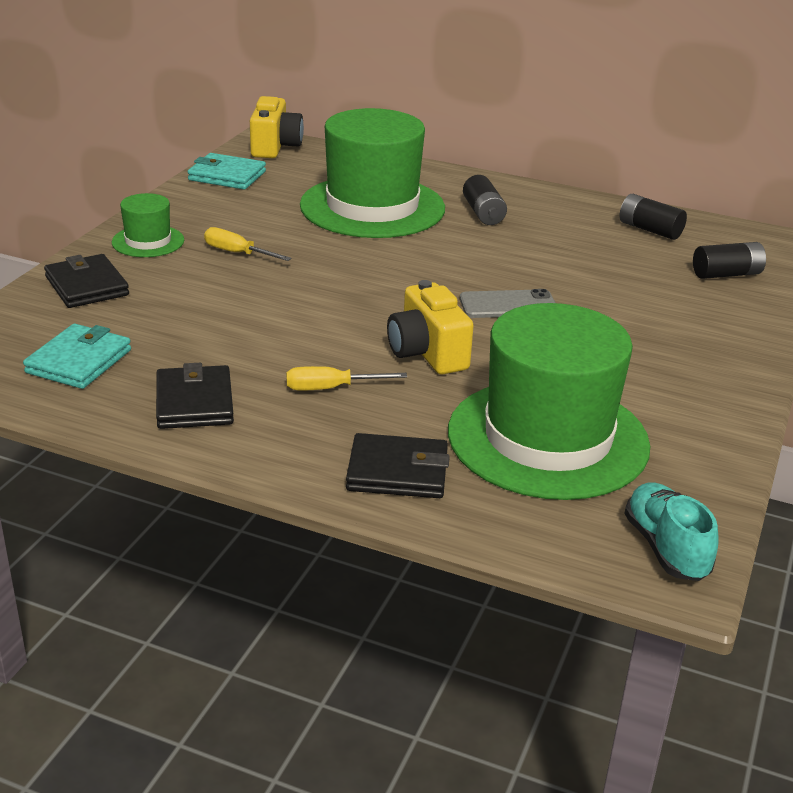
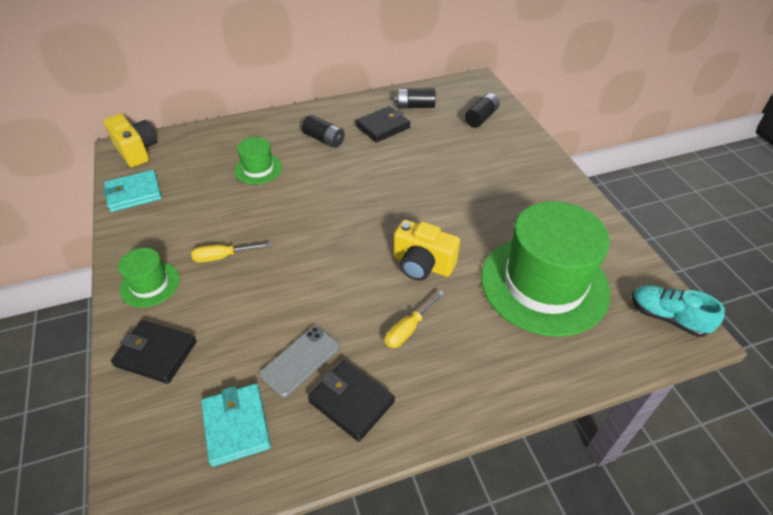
camera: 40 degrees left, 15 degrees up
(372, 207) = (258, 169): green hat -> green hat, size x0.46
(397, 472) = (514, 365): black wallet -> black wallet (383, 127)
(508, 305) = (417, 201): grey phone -> grey phone (300, 360)

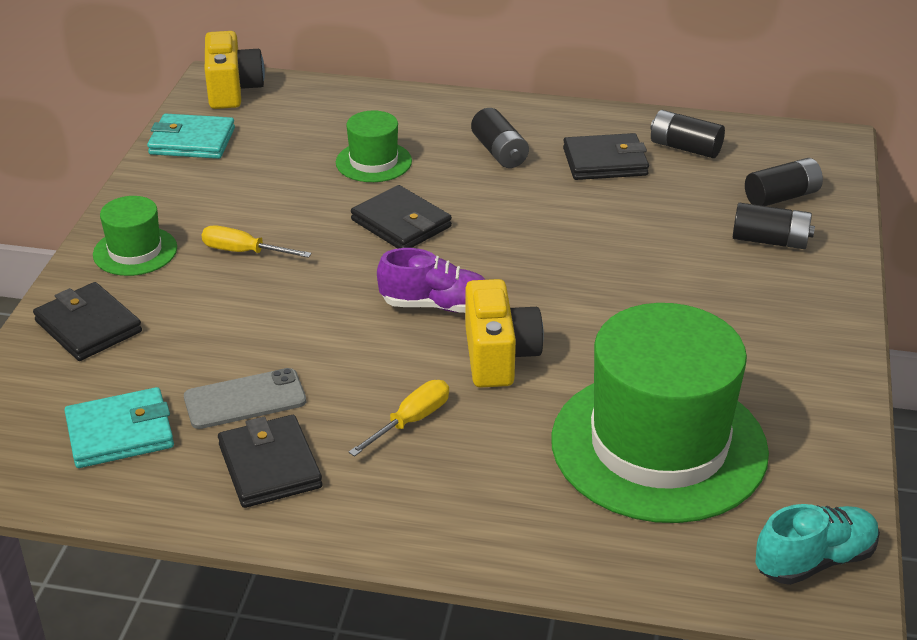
camera: 30 degrees right, 10 degrees down
(236, 426) = (120, 433): turquoise wallet -> turquoise wallet turned 60 degrees clockwise
(304, 202) = (401, 223): none -> black wallet
(364, 247) = (436, 305): none -> purple shoe
(409, 329) = (411, 421): yellow screwdriver -> yellow screwdriver turned 150 degrees clockwise
(422, 265) = (499, 356): yellow camera -> yellow camera turned 150 degrees counterclockwise
(496, 143) = (770, 241): none -> black battery
(667, 317) = (814, 560): turquoise shoe -> turquoise shoe turned 90 degrees clockwise

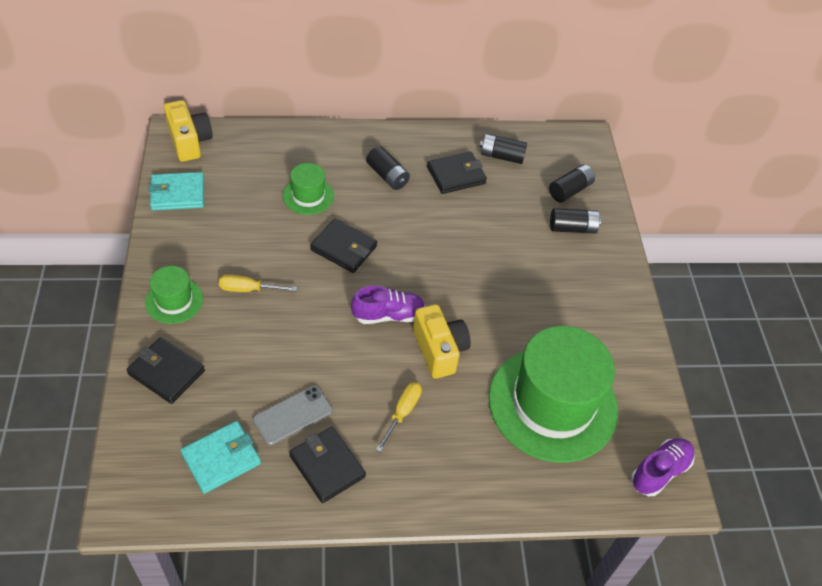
camera: 20 degrees left, 15 degrees up
(814, 560) = (659, 471): turquoise shoe -> purple shoe

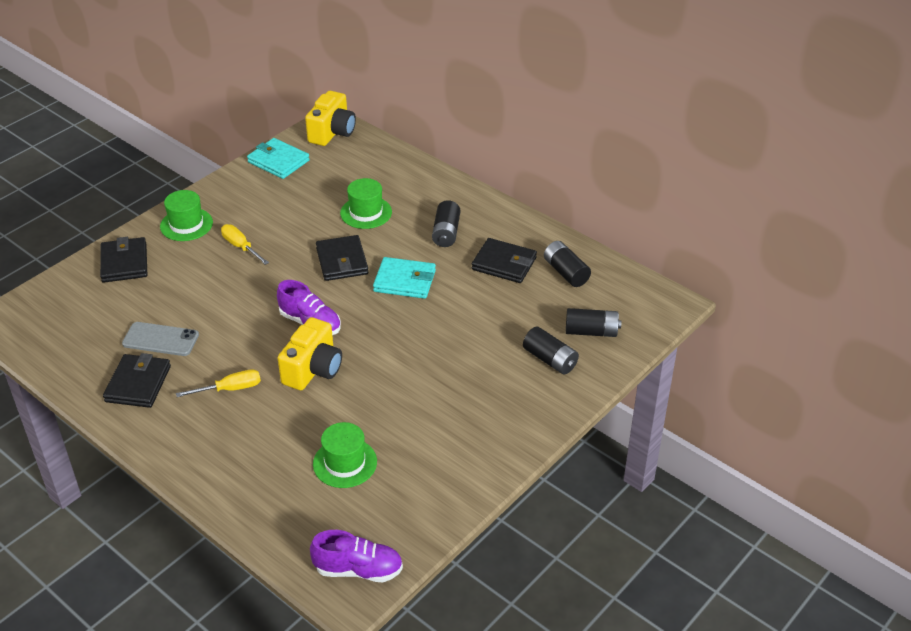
camera: 50 degrees right, 10 degrees down
(221, 459) = (86, 333): turquoise wallet -> turquoise wallet (404, 281)
(552, 403) = (345, 463): green hat -> green hat, size x0.46

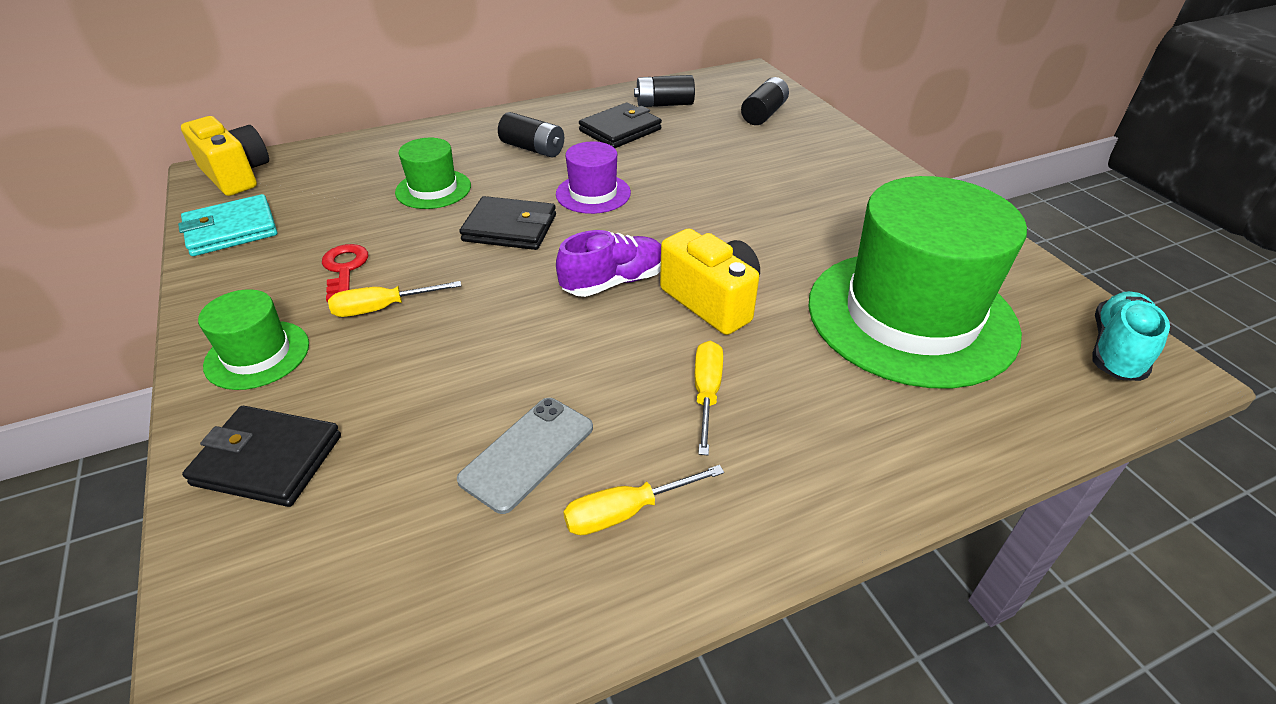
camera: 65 degrees left, 0 degrees up
(138, 384) = (626, 512): black wallet -> yellow screwdriver
(266, 218) = (344, 269): none -> red key
(345, 463) = (911, 316): green hat -> green hat, size x2.19
(358, 570) = (1116, 351): purple shoe -> turquoise shoe
(404, 281) = (593, 193): turquoise wallet -> purple hat
(550, 359) = (792, 143): black battery -> none

